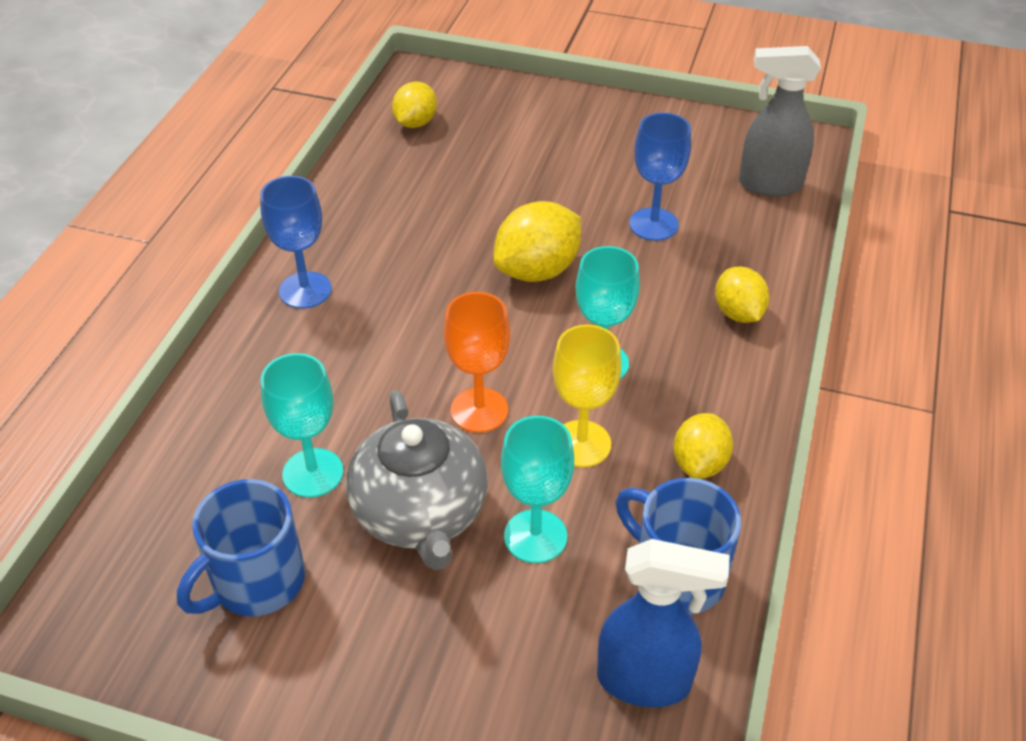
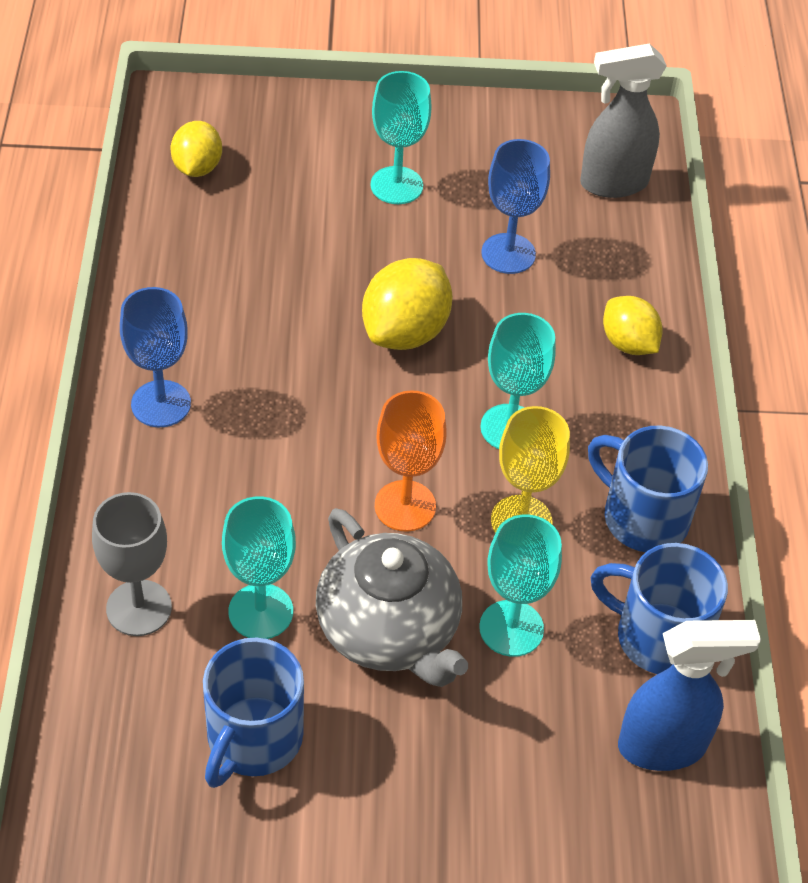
camera: 20 degrees left, 5 degrees up
(210, 448) = (139, 608): none -> grey goblet
(576, 159) = (396, 185): none -> turquoise goblet
(699, 463) = (642, 517): yellow lemon -> blue mug

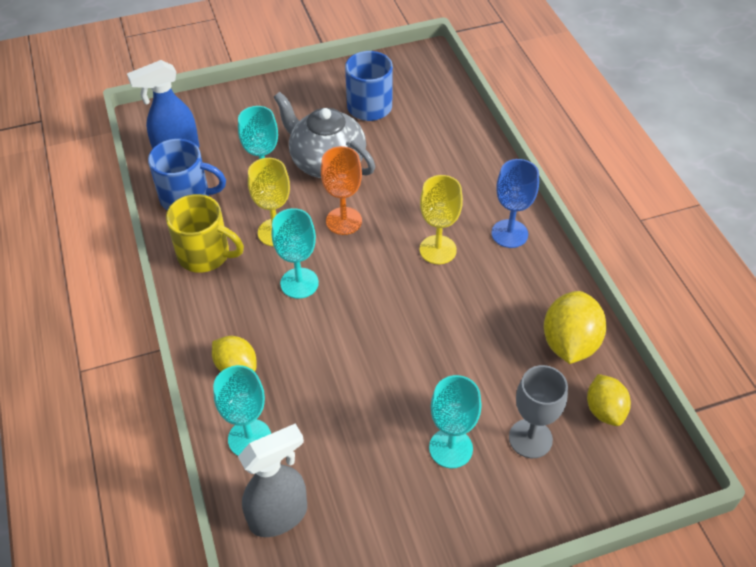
camera: 165 degrees right, 0 degrees up
(139, 608) = (453, 138): grey goblet -> grey goblet (530, 438)
(260, 611) = (394, 152): turquoise goblet -> turquoise goblet (249, 438)
(282, 413) = (438, 250): none -> yellow goblet
(405, 332) = (389, 326): yellow lemon -> yellow lemon (569, 343)
(508, 254) = (342, 413): blue goblet -> none
(642, 517) = (205, 255): blue mug -> yellow mug

